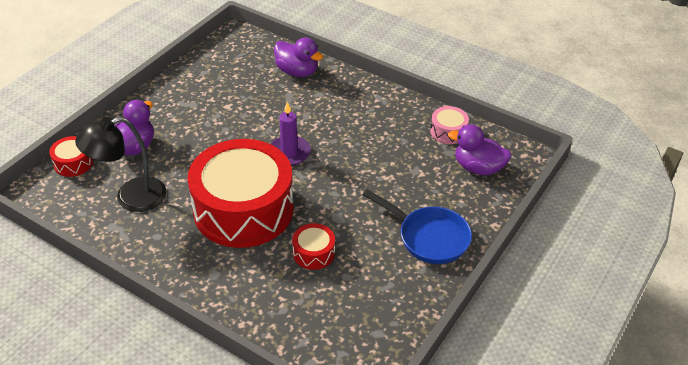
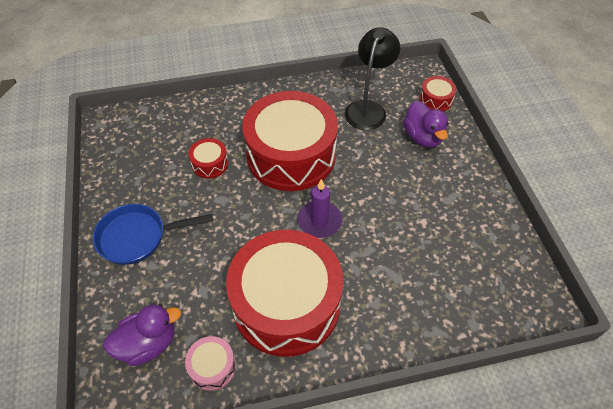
camera: 135 degrees right, 10 degrees up
(297, 71) = (429, 313): purple duck -> none
(370, 128) = (286, 303): none -> red drum

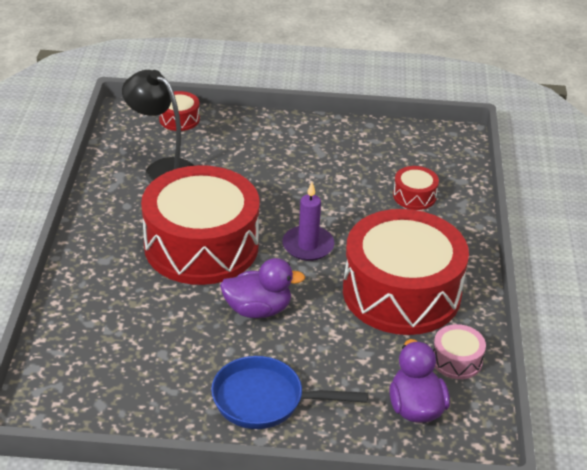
camera: 75 degrees left, 15 degrees down
(138, 237) = (265, 400): blue pan -> blue pan turned 90 degrees clockwise
(210, 164) = (177, 317): red drum -> red drum (414, 196)
(422, 137) = (229, 144): purple duck -> purple duck (258, 310)

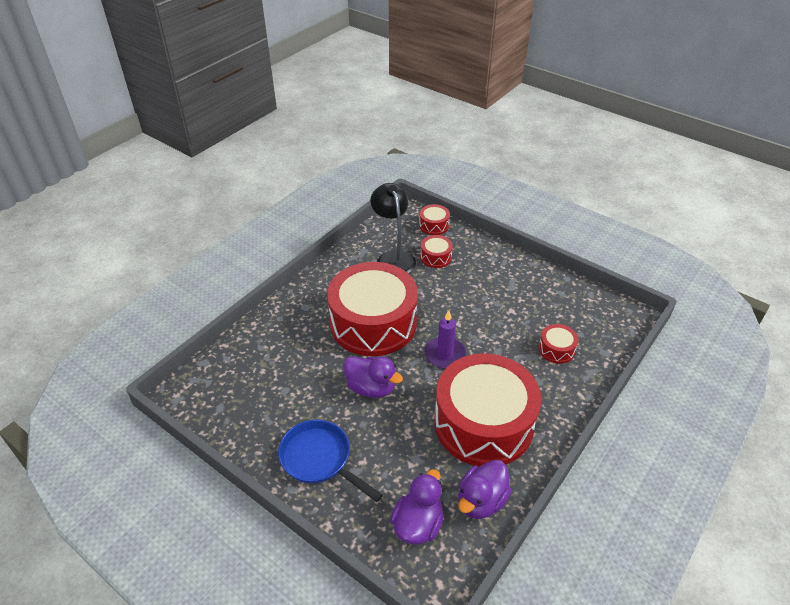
camera: 35 degrees right, 5 degrees up
(211, 152) = (436, 257): none -> red drum
(456, 360) = (481, 501): pink drum -> purple duck

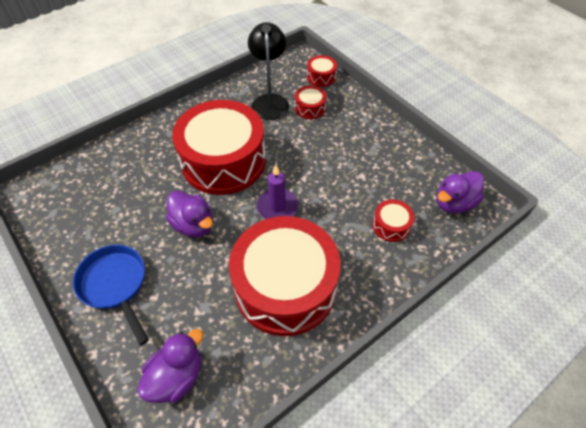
camera: 15 degrees right, 10 degrees up
(481, 501) = (248, 369): purple duck -> purple duck (454, 203)

